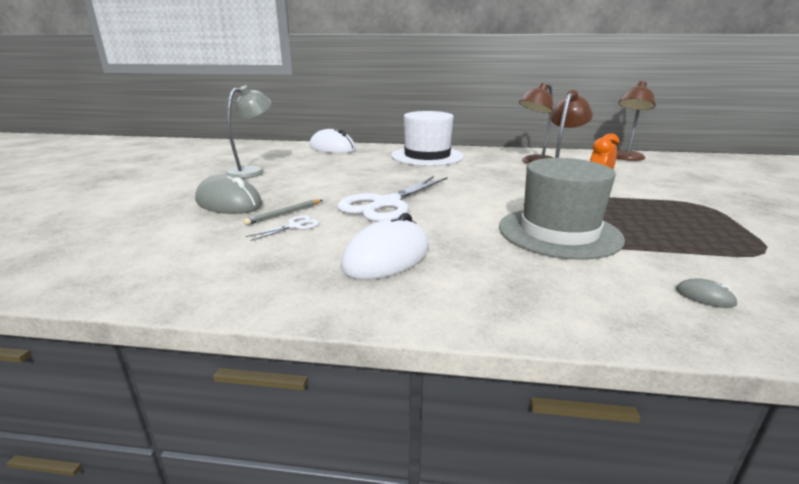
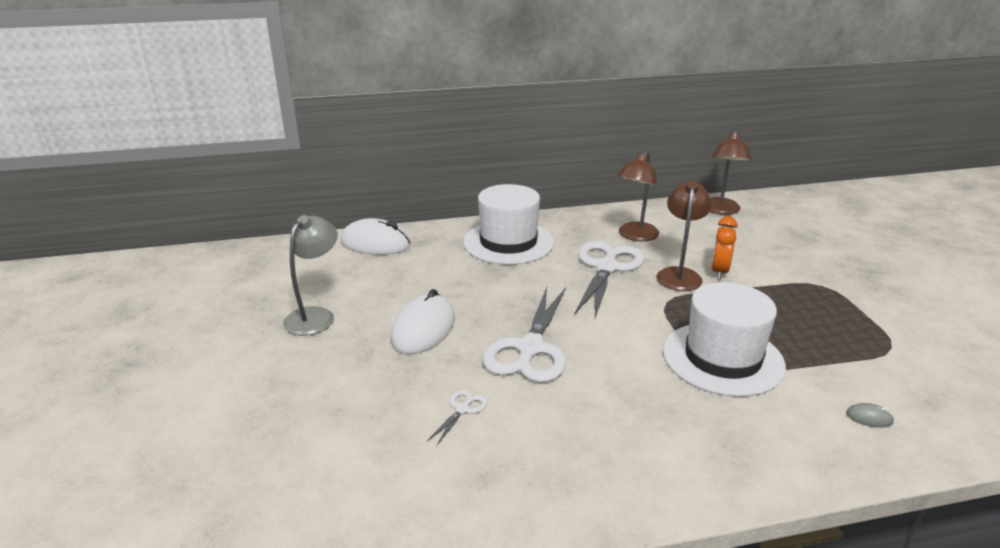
camera: 20 degrees left, 5 degrees up
(229, 203) = (347, 386): grey mouse -> none
(284, 214) = (432, 391): grey pencil -> none
(387, 257) = (593, 435): white mouse -> white mouse (423, 329)
(494, 174) = (606, 268): none -> white scissors
(559, 232) = (723, 358): grey hat -> white hat

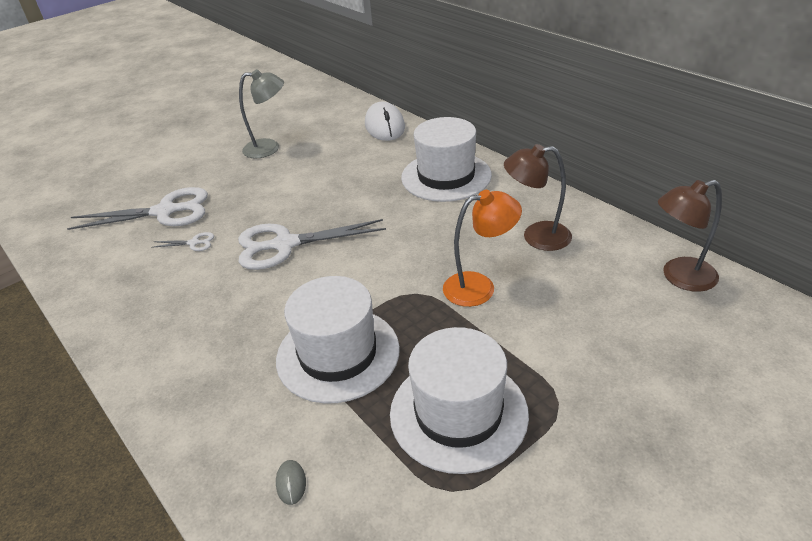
camera: 65 degrees right, 10 degrees up
(423, 329) = (280, 191): white mouse -> none
(606, 268) = (450, 240): white scissors -> white scissors (165, 212)
(679, 274) = (479, 287): brown lamp -> orange lamp
(719, 272) = (512, 312): orange clock -> none
(817, 323) = (458, 413): none -> white hat

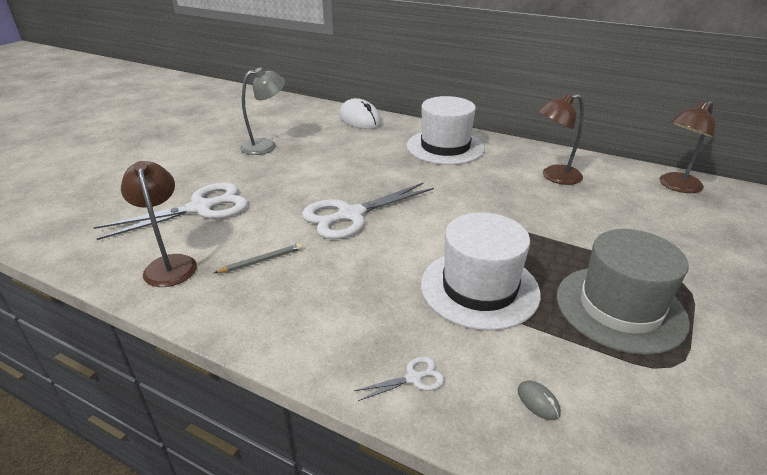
camera: 25 degrees left, 5 degrees down
(104, 265) = (169, 264): none -> brown lamp
(174, 278) = (261, 261): none -> grey pencil
(194, 243) = (256, 228): white scissors -> white scissors (413, 378)
(458, 413) = (620, 308): white hat -> grey hat
(479, 287) = (546, 217): orange lamp -> none

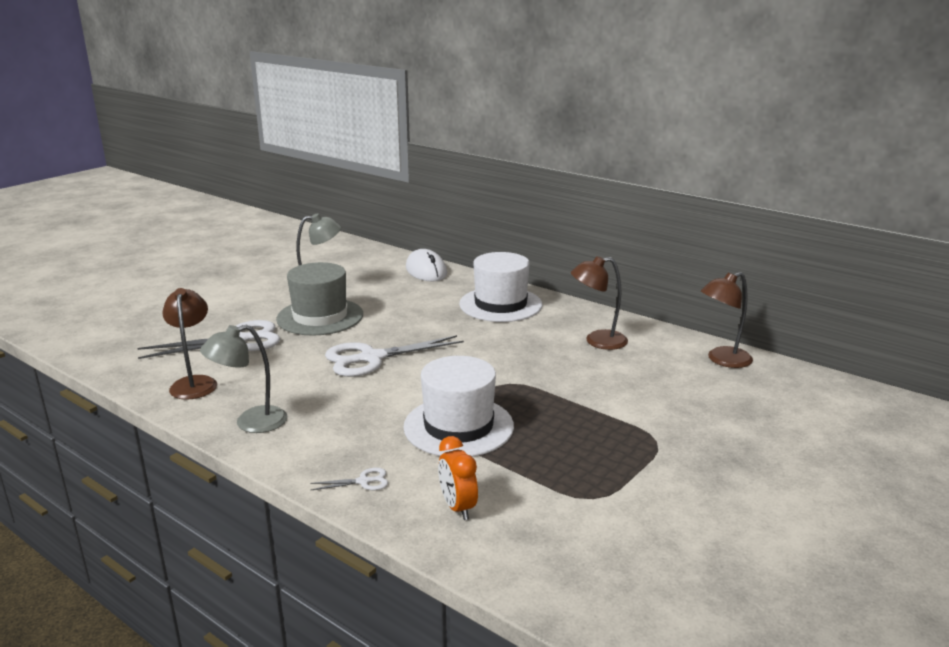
camera: 10 degrees right, 10 degrees down
(251, 310) = (250, 423): none -> grey lamp
(261, 261) = (274, 387): grey pencil -> none
(538, 402) = (457, 507): grey mouse -> orange clock
(620, 308) = (579, 453): grey hat -> grey hat (320, 317)

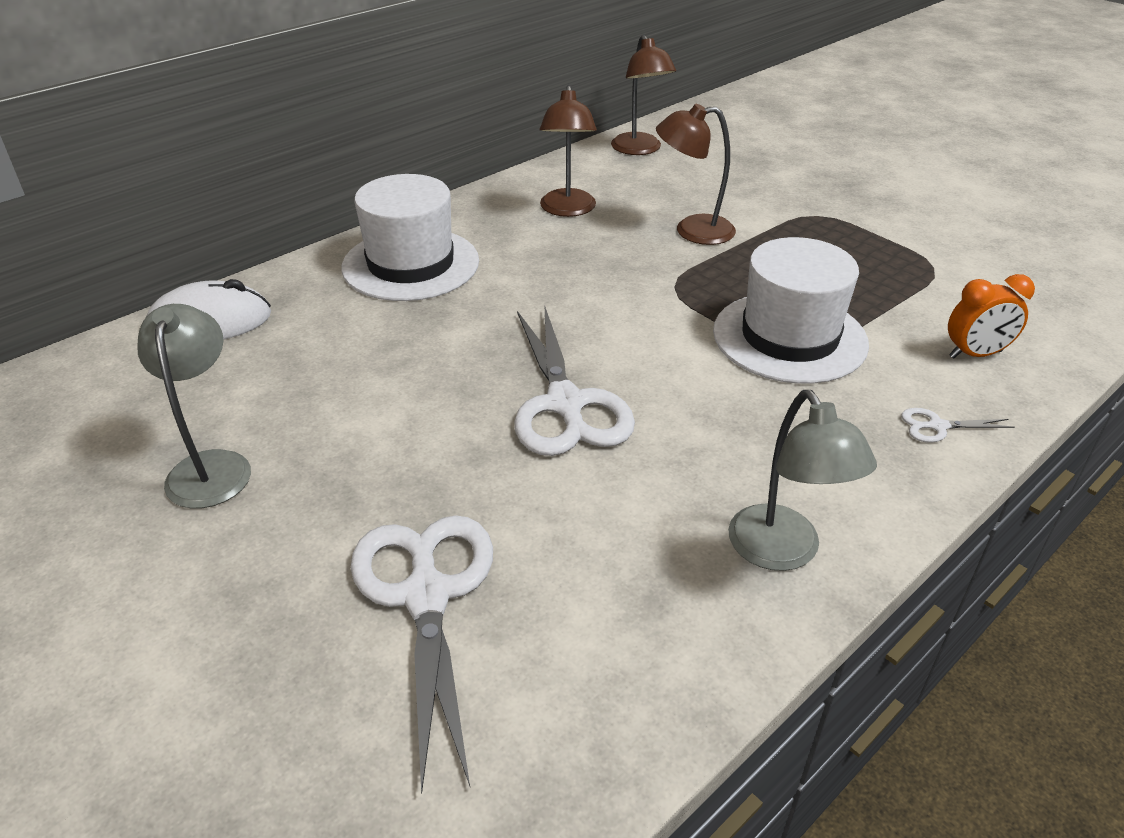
camera: 80 degrees left, 15 degrees up
(194, 383) = (616, 653): brown lamp -> brown lamp (692, 231)
(320, 317) = (358, 464): grey hat -> none
(363, 481) = (937, 426): white scissors -> white scissors turned 90 degrees counterclockwise

